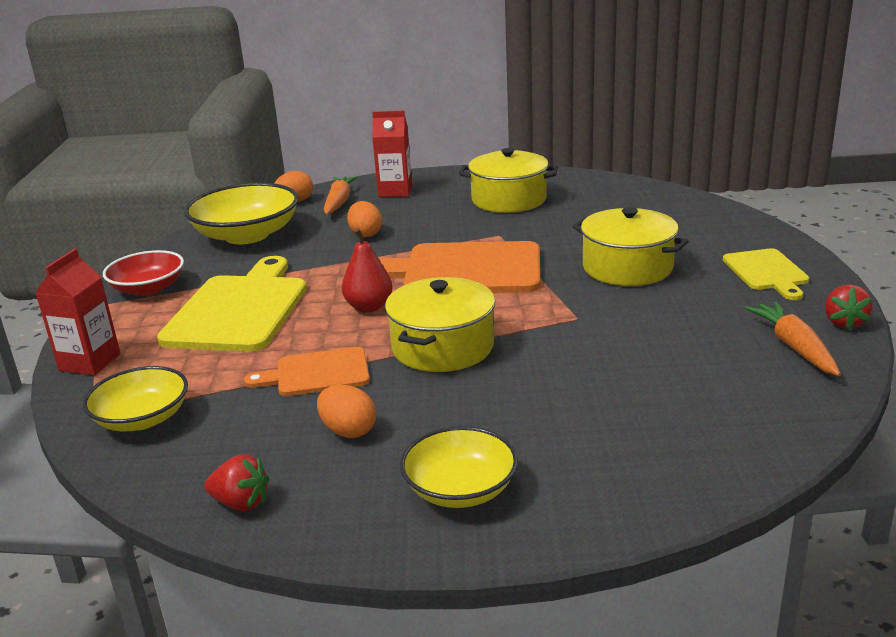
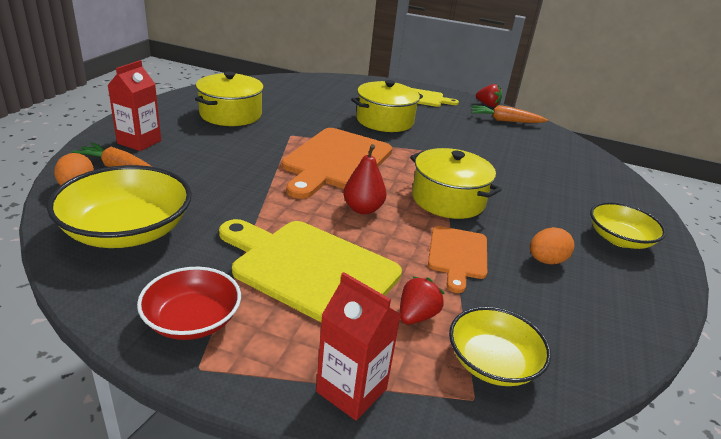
camera: 75 degrees left, 5 degrees up
(241, 503) = (630, 326): red strawberry -> red strawberry (416, 316)
(365, 234) = (217, 176): orange egg -> none

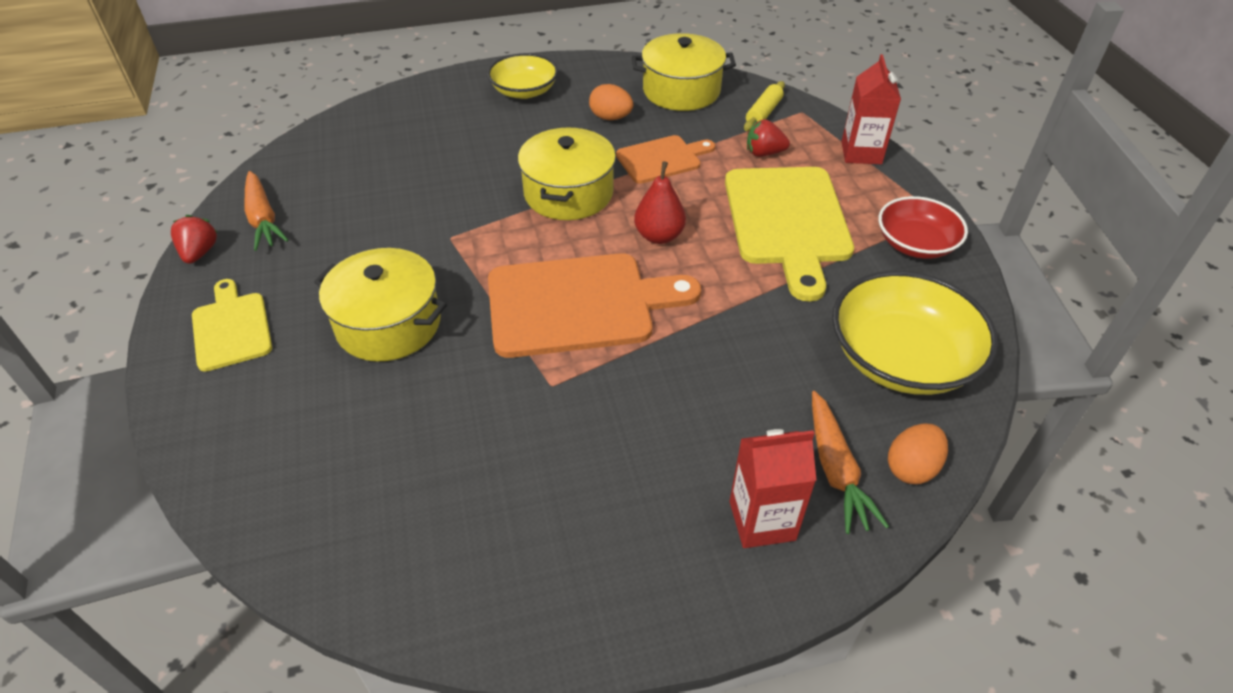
camera: 120 degrees left, 15 degrees up
(231, 114) = (555, 500): yellow pot -> yellow pot (681, 90)
(492, 363) = (763, 113): yellow bowl -> yellow rolling pin

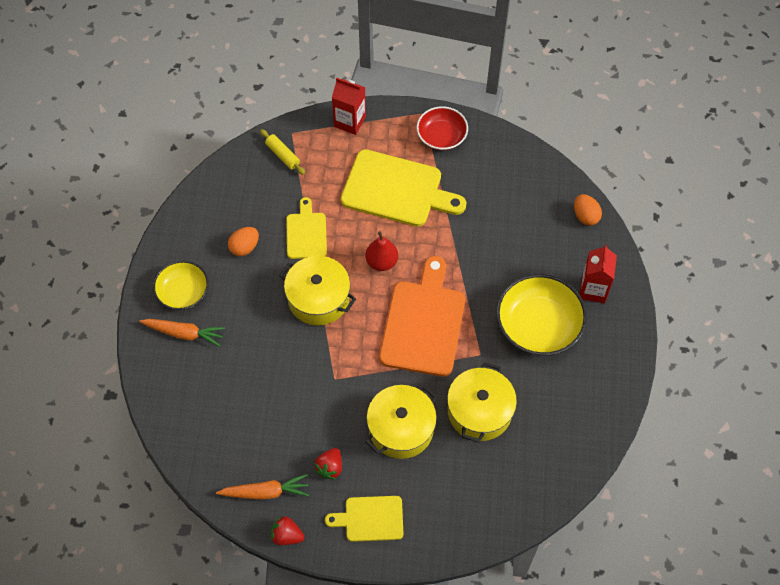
camera: 70 degrees left, 15 degrees up
(662, 159) = (306, 233): orange cutting board -> yellow cutting board
(681, 90) = (232, 193): yellow pot -> yellow pot (479, 411)
(764, 153) = (326, 173): red strawberry -> red strawberry (330, 467)
(835, 470) = (576, 247): orange carrot -> orange carrot (184, 333)
(901, 358) = (520, 186): yellow bowl -> yellow bowl (538, 326)

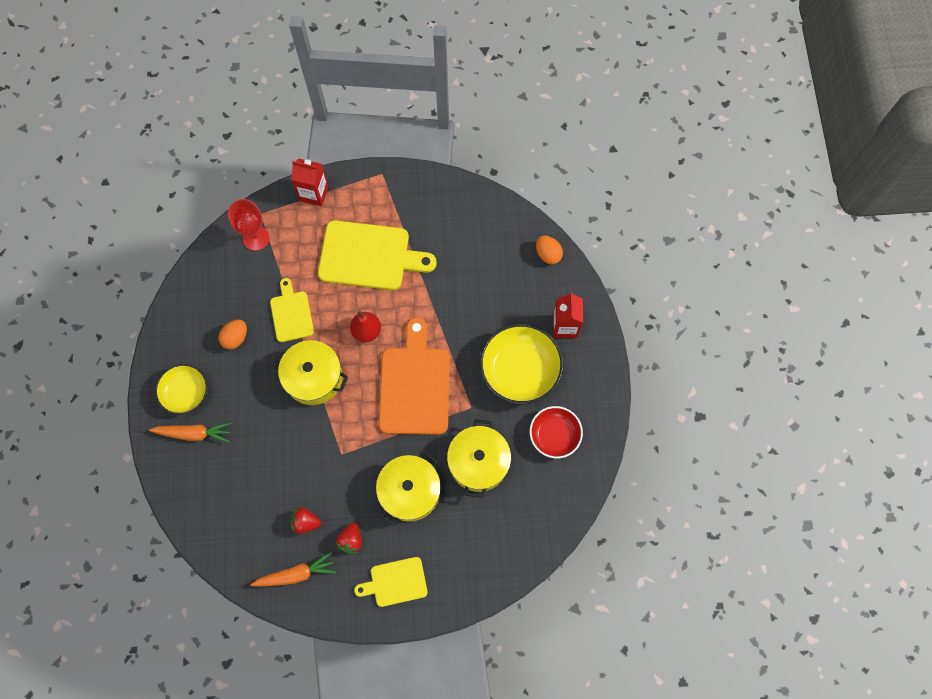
camera: 10 degrees left, 10 degrees up
(283, 155) = (256, 238): yellow rolling pin -> red goblet
(287, 535) = (322, 612): red strawberry -> red strawberry (305, 522)
(441, 136) = (403, 195): red bowl -> red bowl (554, 435)

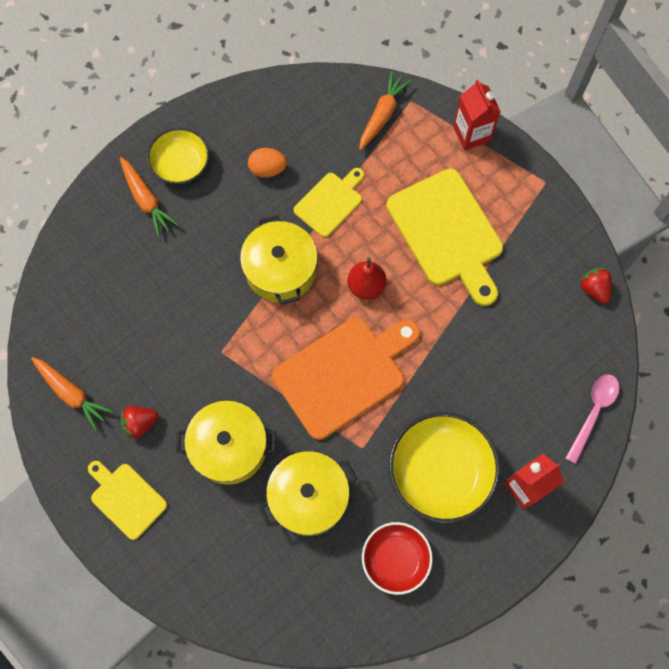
camera: 55 degrees right, 0 degrees up
(256, 238) = (382, 115): red goblet -> orange carrot
(305, 522) = (129, 366): red strawberry -> red strawberry (594, 289)
(548, 254) = (593, 412): orange egg -> pink spoon

